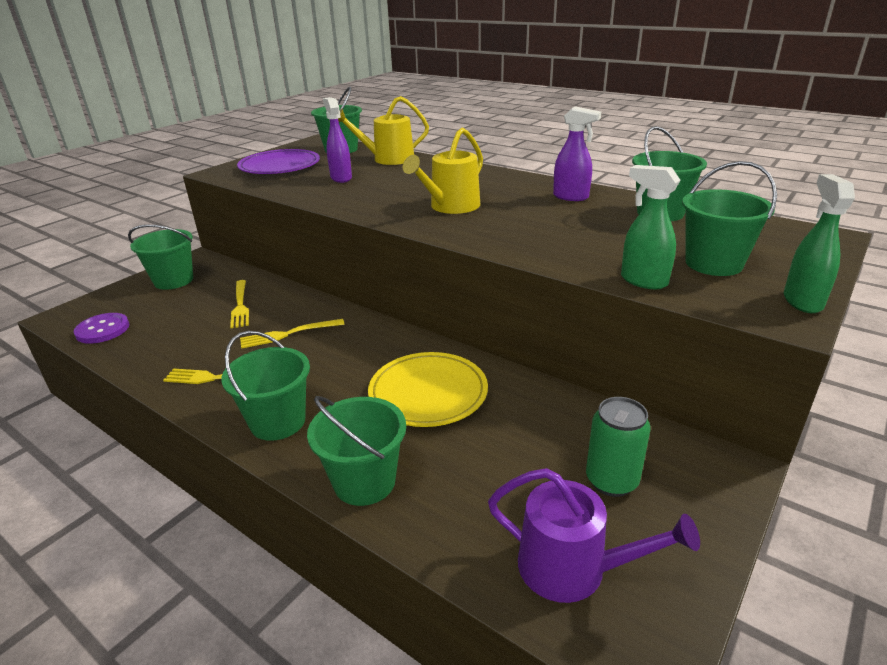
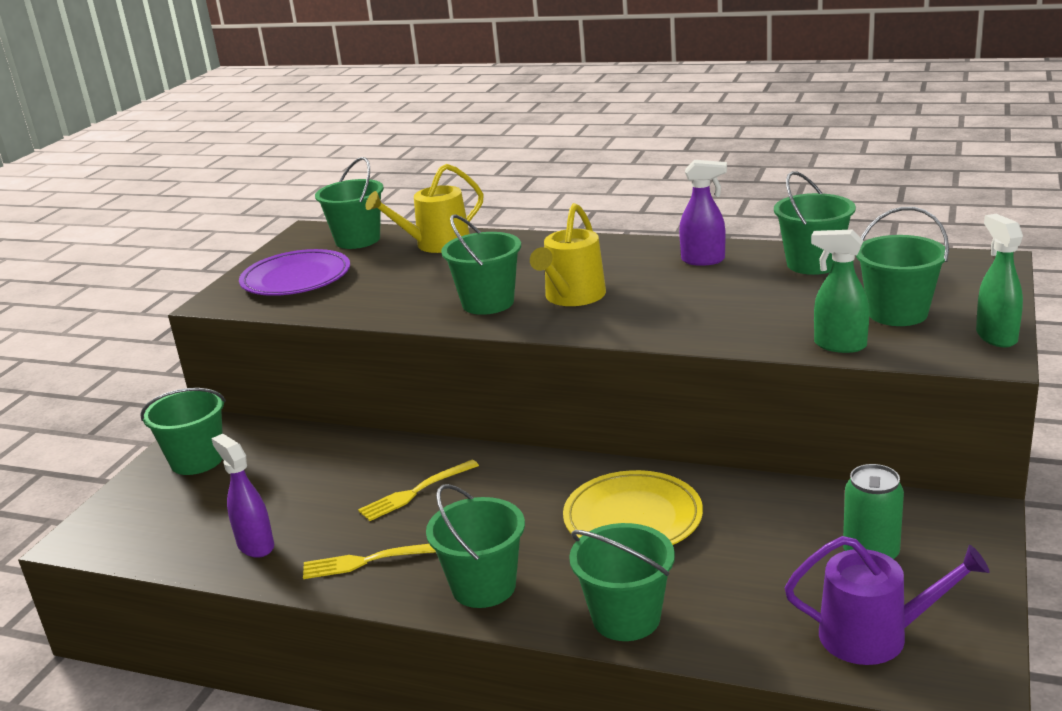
camera: 15 degrees left, 5 degrees down
(102, 330) = (158, 541): purple button -> none
(240, 305) = (322, 472): yellow fork -> none
(341, 178) = (398, 282): purple spray bottle -> purple spray bottle (255, 545)
(387, 201) = (488, 303): none -> green bucket

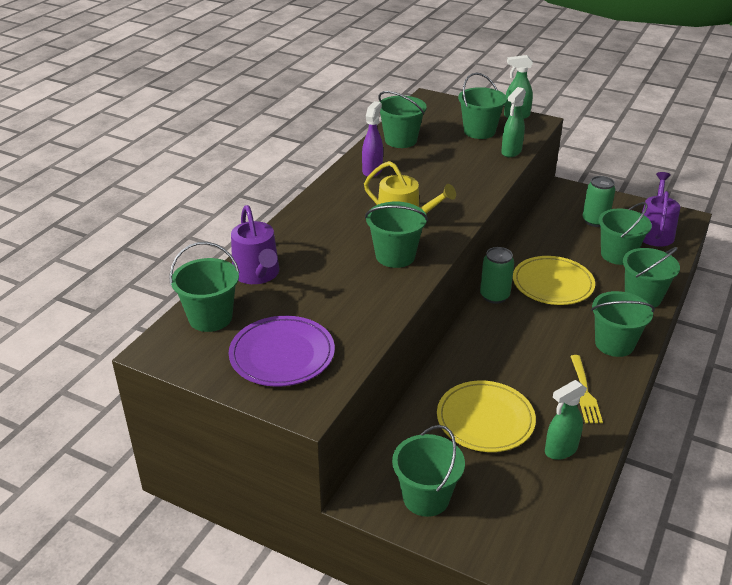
camera: 85 degrees left, 10 degrees up
(255, 545) = (560, 450): purple spray bottle -> green spray bottle
(315, 485) = (485, 419): none -> yellow plate
(415, 492) = (507, 368): yellow fork -> none
(436, 244) = (257, 274): yellow watering can -> purple watering can
(581, 468) = (494, 296): none -> green can
(758, 586) = (618, 255): none -> green bucket

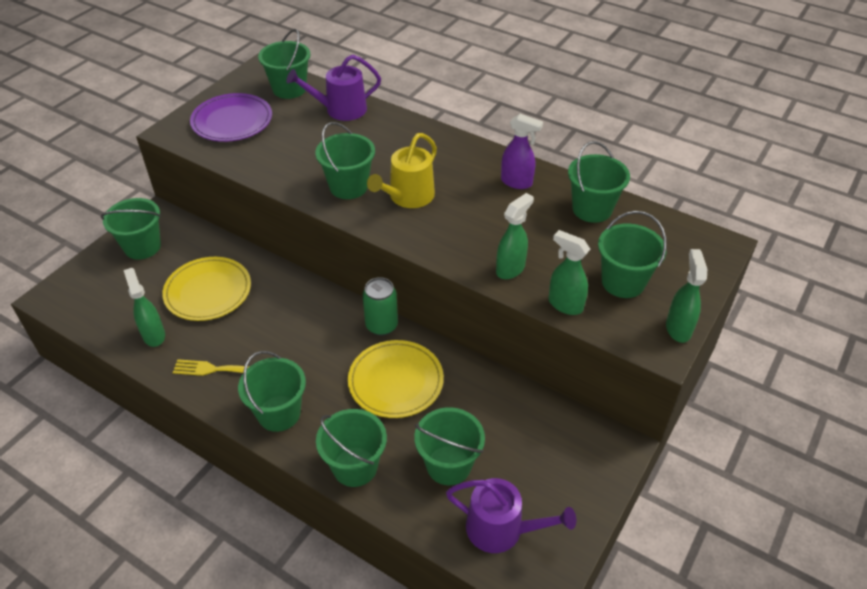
camera: 95 degrees right, 10 degrees up
(482, 172) = (510, 269): none -> green spray bottle
(595, 221) = (533, 460): green can -> none

